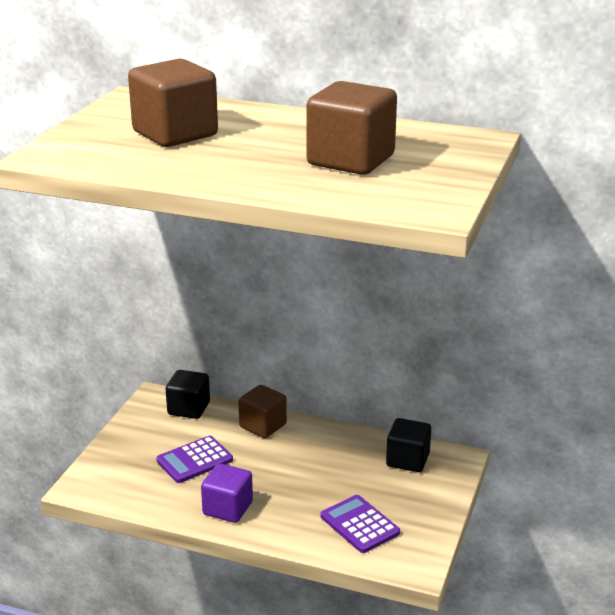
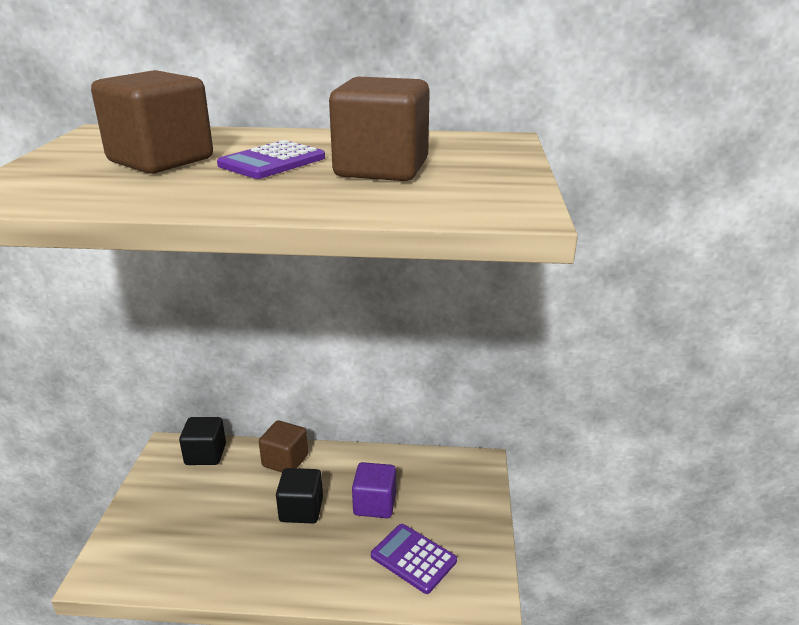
camera: 15 degrees left, 0 degrees up
(194, 460) = (223, 514): purple calculator -> purple calculator (272, 162)
(227, 508) = (270, 567): purple cube -> purple cube (375, 504)
(407, 460) = (436, 473): black cube -> black cube (301, 510)

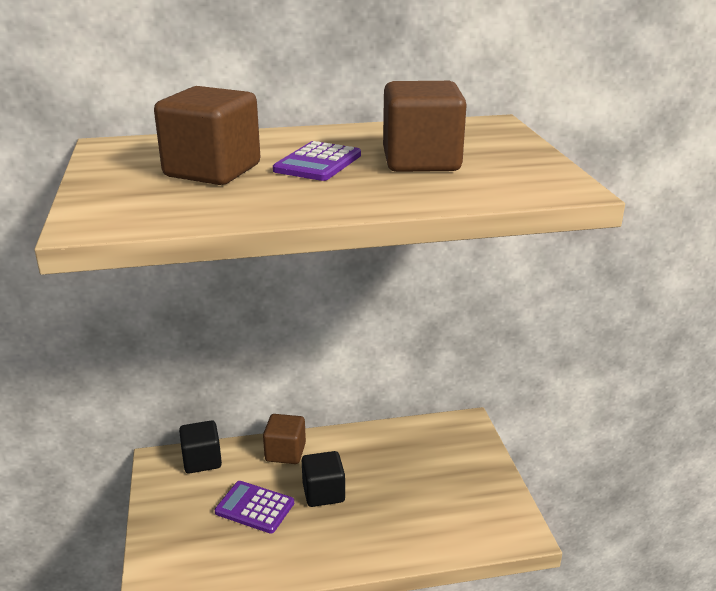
camera: 15 degrees left, 0 degrees up
(375, 504) = (389, 475): purple cube -> none
(413, 558) = (446, 514): purple calculator -> purple calculator (254, 507)

